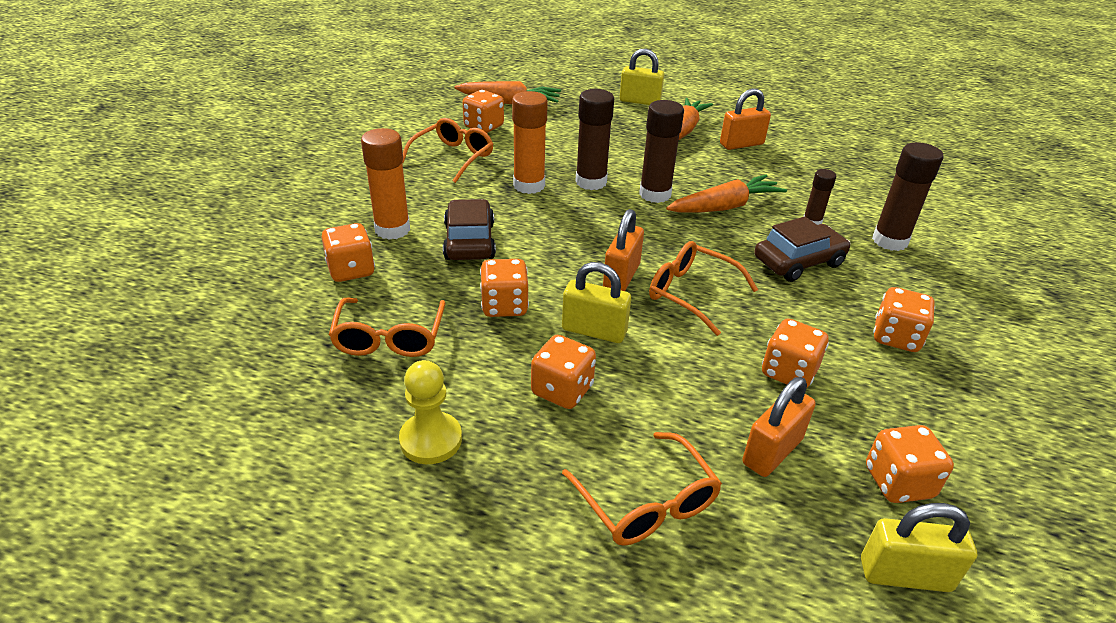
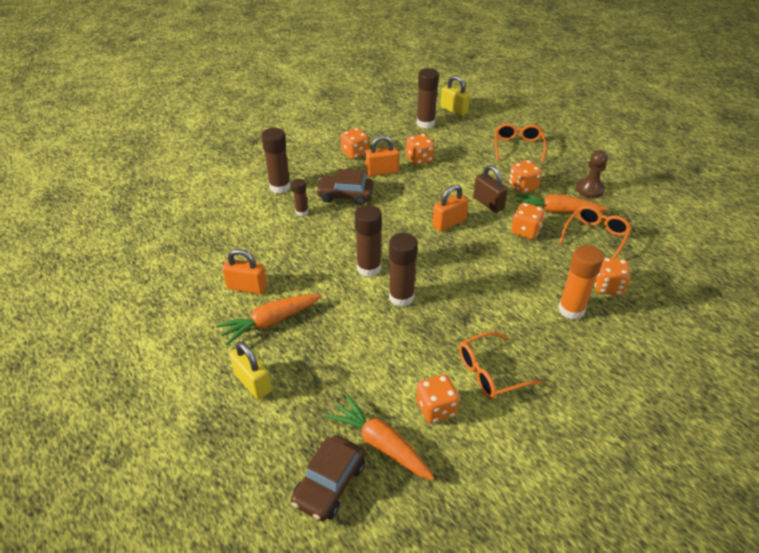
camera: 145 degrees left, 5 degrees up
(431, 440) = (590, 190): yellow pawn -> brown pawn
(469, 241) = (522, 279): brown car -> brown car (329, 483)
(529, 185) = (449, 312): orange glue stick -> none
(594, 331) = (488, 203): yellow padlock -> brown padlock
(691, 293) = (422, 202): orange glasses -> none
(725, 207) = (337, 241): orange carrot -> orange carrot (556, 211)
(772, 451) = (458, 143): orange padlock -> orange padlock (382, 172)
(898, 482) = (425, 123): orange dice -> brown glue stick

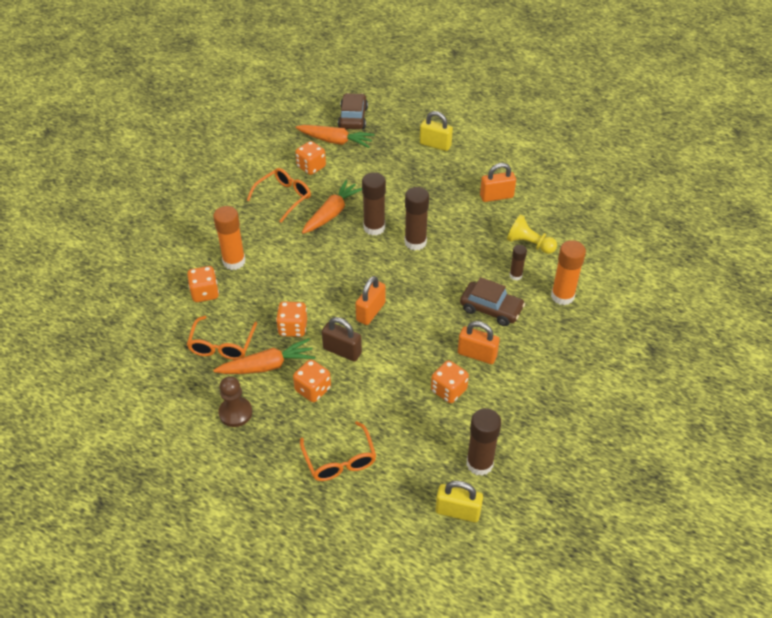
camera: 155 degrees right, 5 degrees up
(264, 232) = (529, 244): none -> yellow pawn
(270, 322) = (457, 180): orange carrot -> orange carrot (332, 213)
(280, 187) = (562, 296): brown glue stick -> orange glue stick
(345, 195) = (491, 309): brown car -> brown car turned 45 degrees clockwise
(355, 153) = (526, 372): orange dice -> none
(382, 172) = (477, 354): orange padlock -> orange padlock turned 60 degrees clockwise

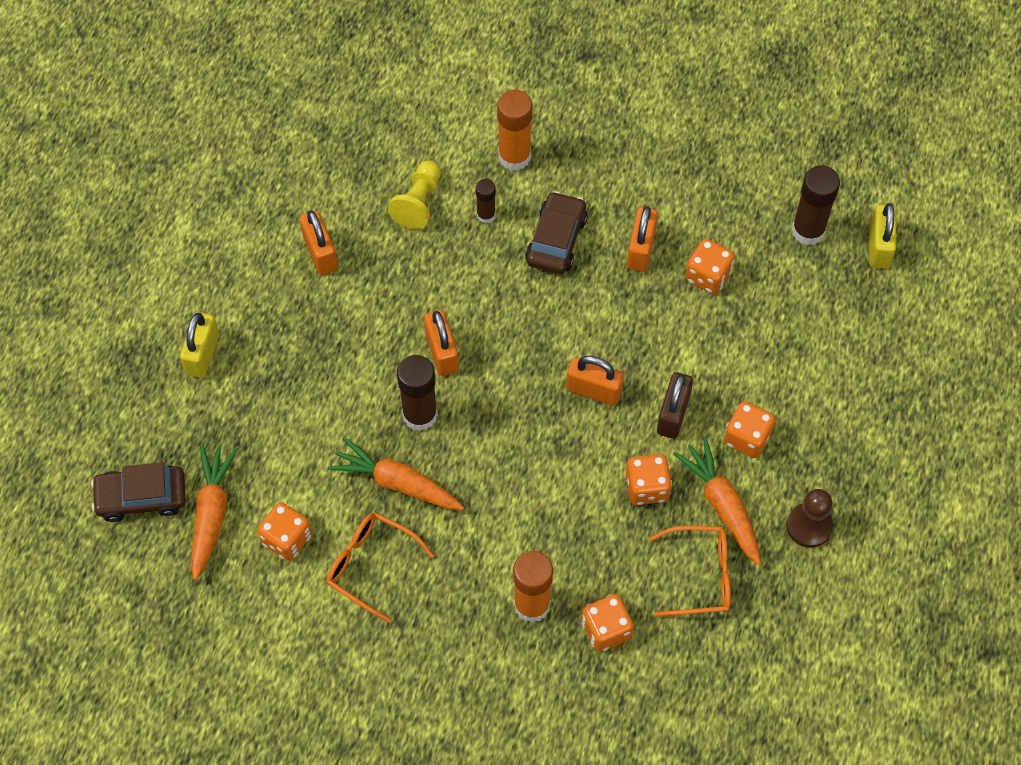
camera: 100 degrees left, 15 degrees up
(340, 460) = (846, 384): orange glasses -> none
(415, 242) = (442, 352): brown glue stick -> orange padlock

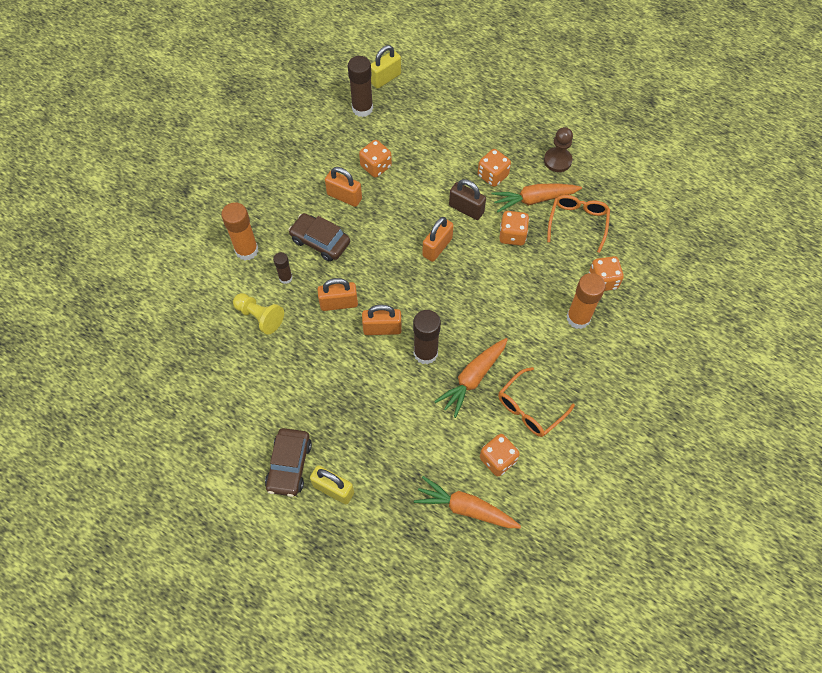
camera: 75 degrees left, 0 degrees up
(141, 497) = (439, 557): brown car -> brown car (289, 465)
(320, 253) = (277, 389): orange padlock -> orange padlock (339, 303)
(879, 246) = (385, 78): yellow padlock -> yellow padlock turned 60 degrees counterclockwise

